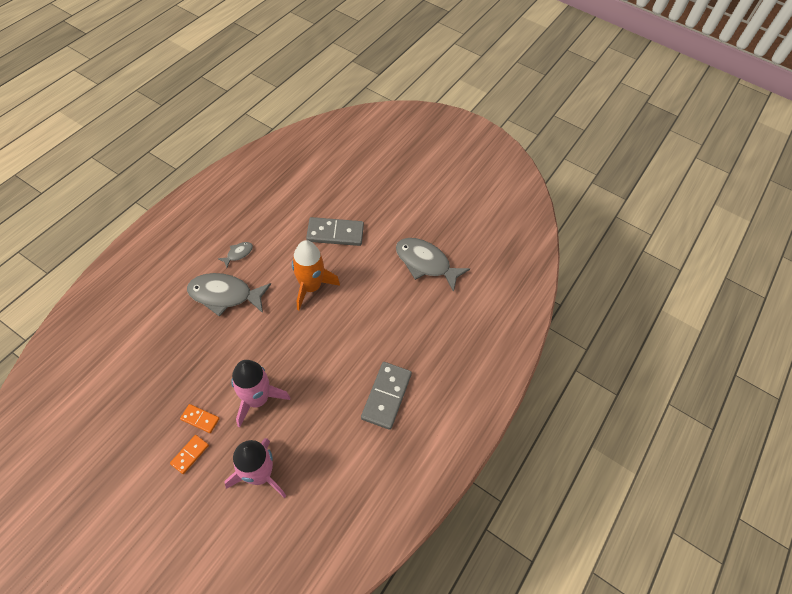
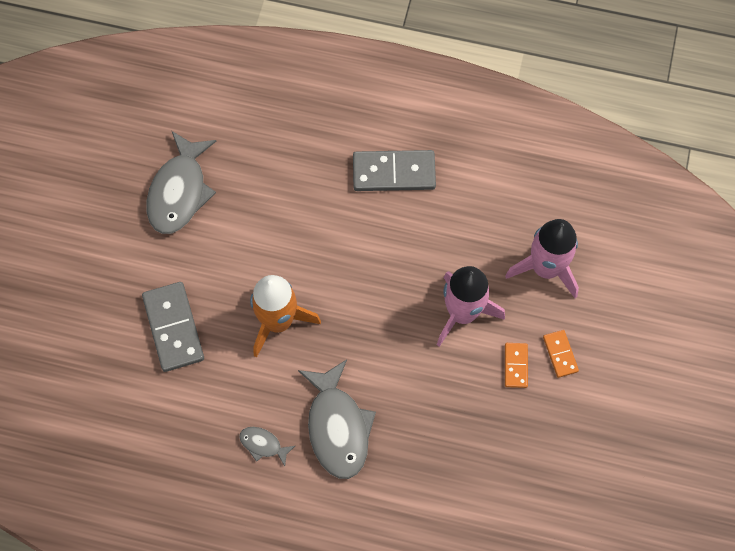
camera: 105 degrees left, 10 degrees up
(190, 454) = (560, 354): orange domino -> orange domino turned 60 degrees clockwise

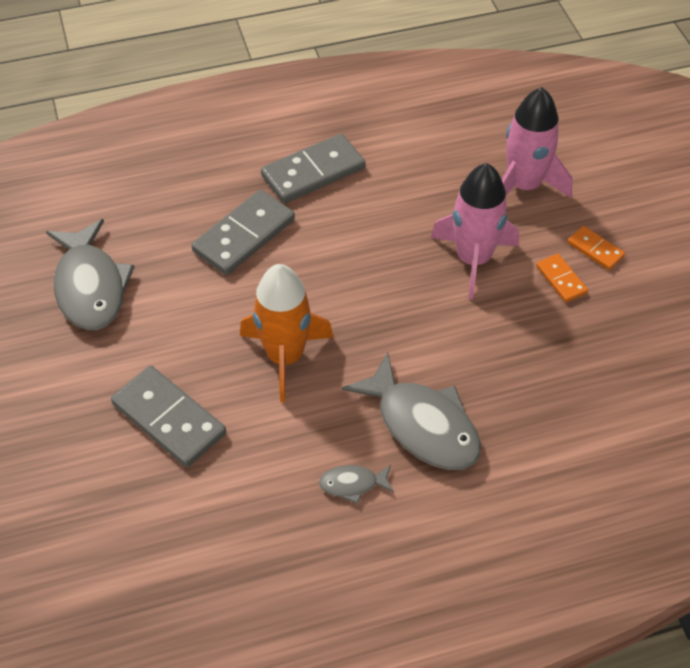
camera: 30 degrees left, 15 degrees down
(309, 204) = (244, 236): none -> grey domino

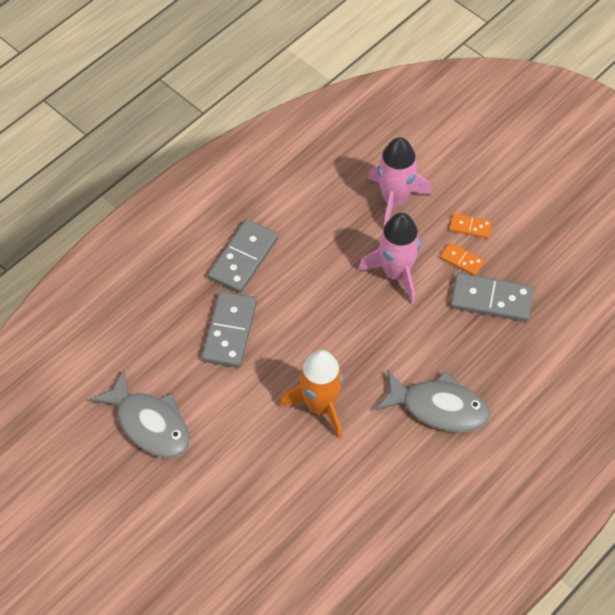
camera: 30 degrees left, 5 degrees up
(169, 419) = (275, 488): grey domino -> grey domino (491, 299)
(352, 484) = (421, 469): grey fish -> none

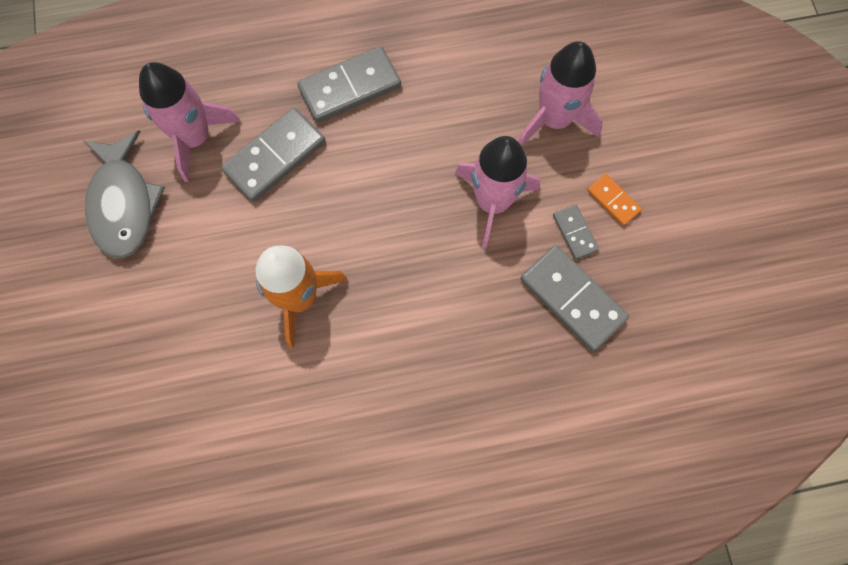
camera: 35 degrees right, 15 degrees up
(163, 353) = (195, 138): none -> pink rocket
(439, 407) = (419, 385): grey fish -> none
(462, 260) = (575, 233): orange domino -> grey domino

